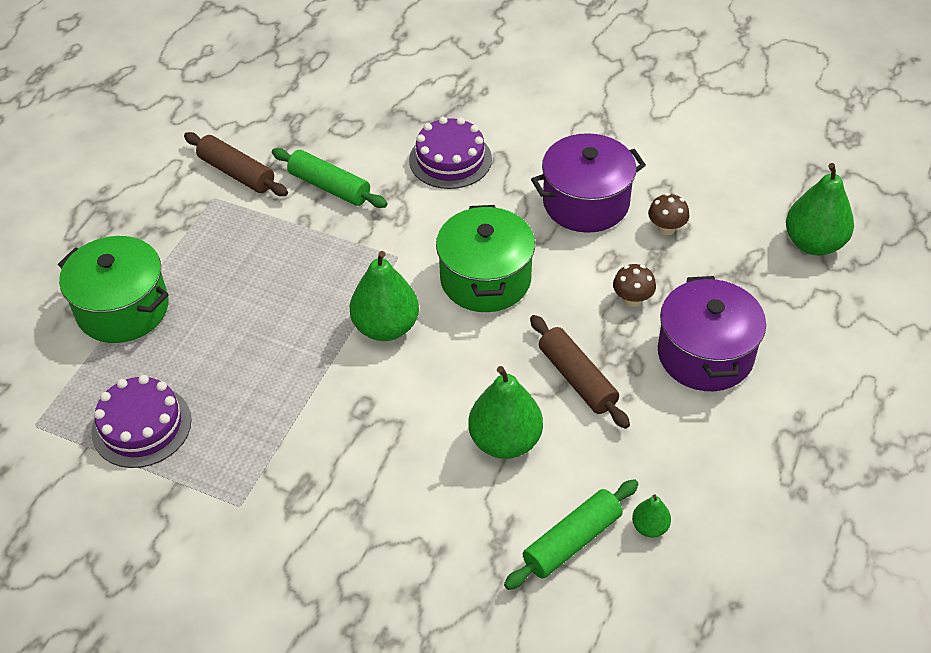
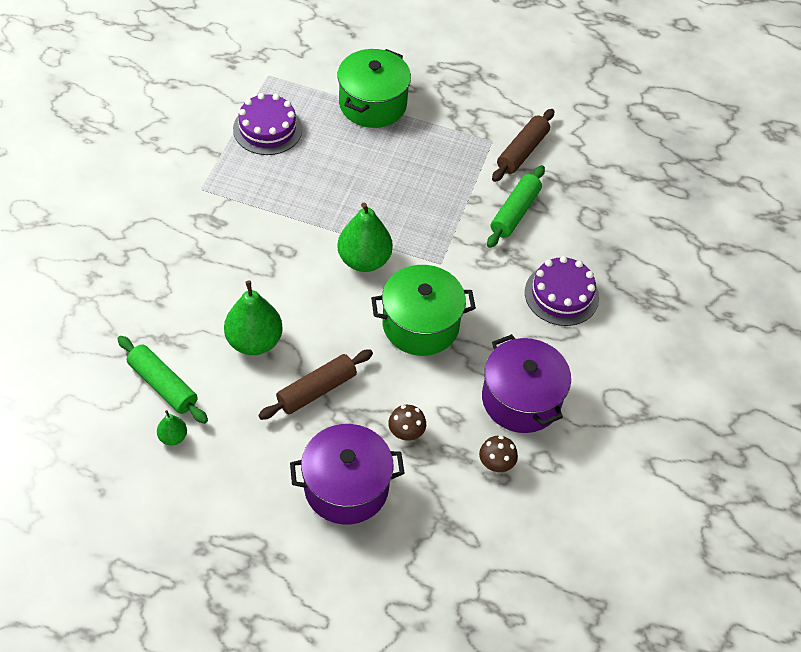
camera: 80 degrees right, 5 degrees up
(813, 243) = (491, 593): green pear -> none

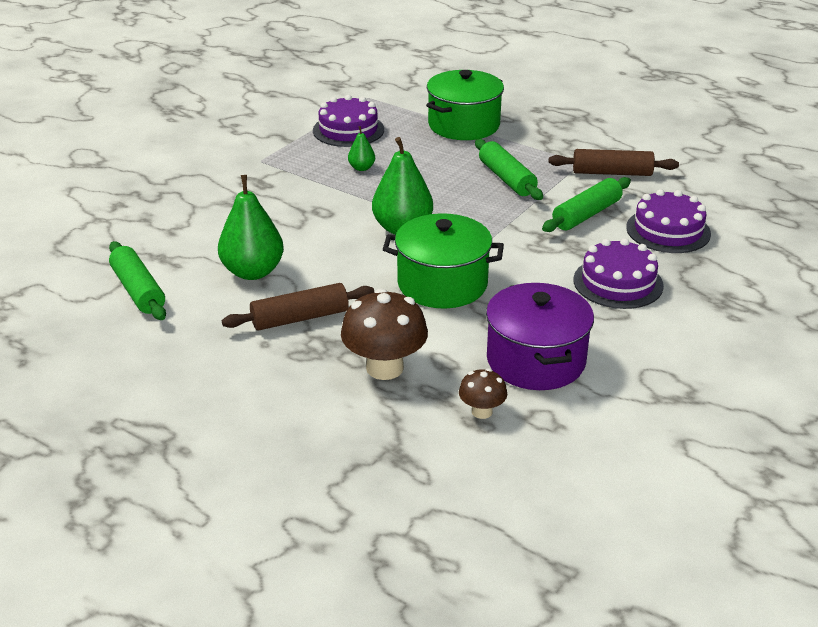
camera: 20 degrees right, 20 degrees down
(173, 437) = (124, 331): green pear -> green pear (361, 168)
(346, 487) = (292, 402): purple pot -> none
(406, 433) = (384, 368): brown mushroom -> brown mushroom, size x1.86
(434, 176) = (507, 179): none -> green rolling pin
(522, 151) = (612, 173): brown rolling pin -> brown rolling pin turned 45 degrees clockwise
(586, 221) = (668, 230): none -> purple cake

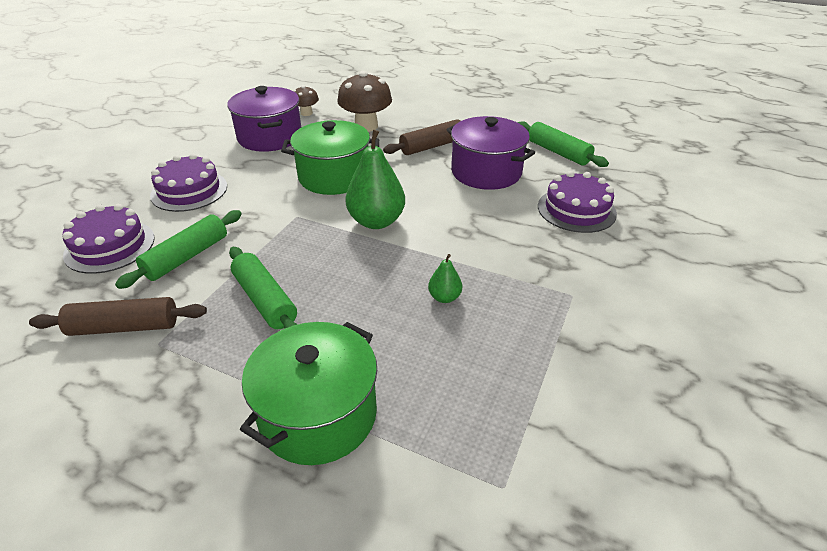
camera: 170 degrees right, 5 degrees up
(253, 272) = (486, 172): green pear -> purple pot
(348, 130) = (494, 375): purple cake -> purple cake (576, 210)

